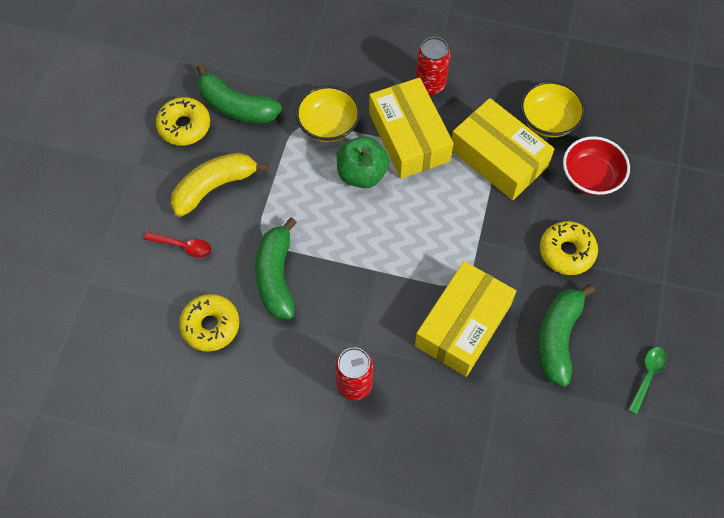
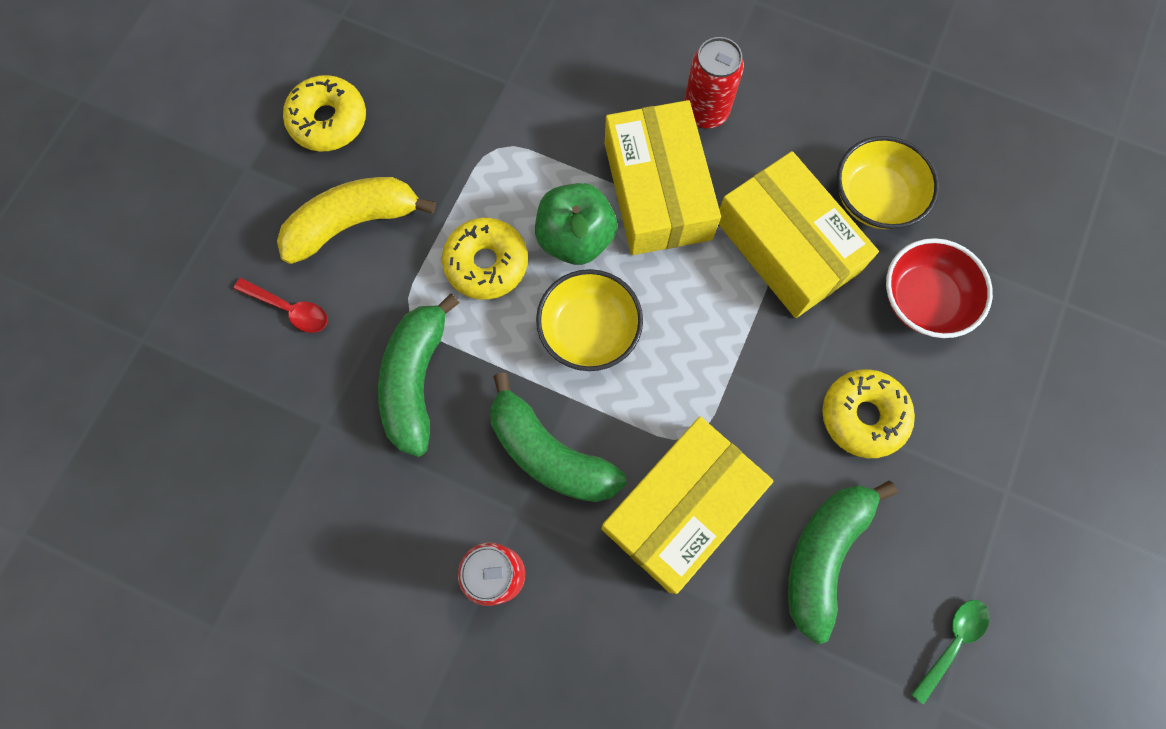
camera: 10 degrees right, 10 degrees up
(210, 326) = (304, 442): yellow donut -> yellow donut (486, 263)
(236, 106) = (410, 102): green banana -> green banana (549, 453)
(328, 125) = (540, 153): yellow bowl -> yellow bowl (589, 330)

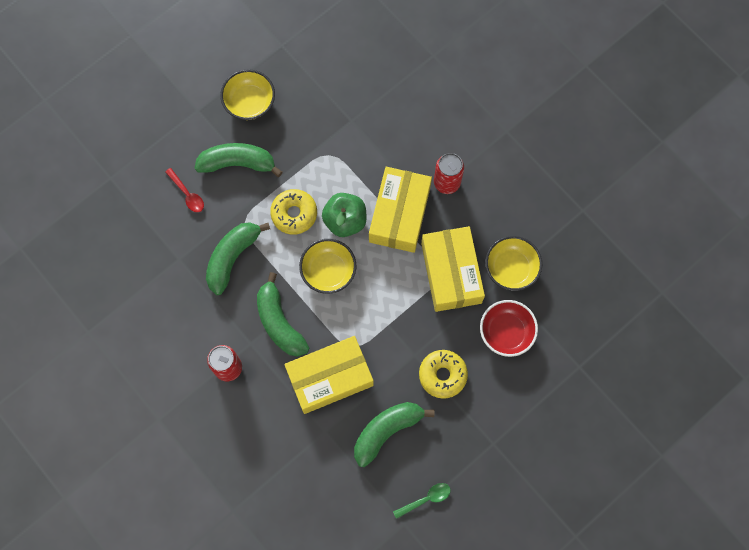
camera: 25 degrees right, 0 degrees up
(328, 121) = (249, 102): yellow donut -> yellow bowl
(353, 223) = (237, 163): yellow banana -> green banana

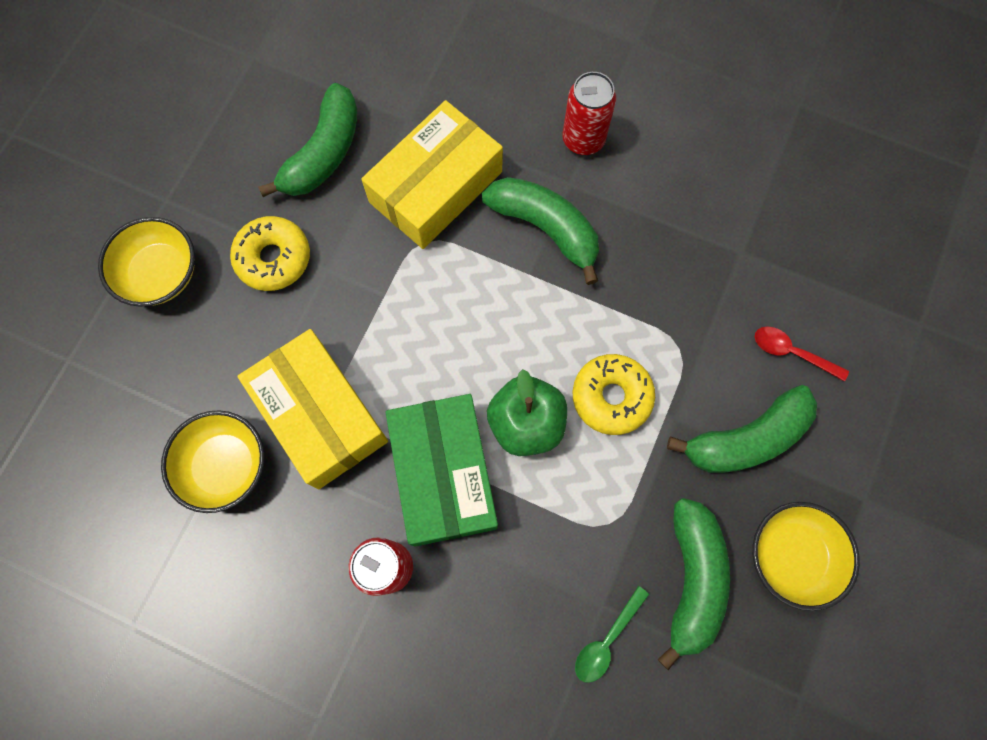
camera: 155 degrees right, 0 degrees up
(232, 257) = (666, 288): green banana -> green banana (692, 579)
(328, 271) = (512, 332): yellow bowl -> yellow bowl (161, 274)
(399, 214) = (444, 474): yellow box -> green box
(425, 499) = (235, 95): green spoon -> green spoon (607, 639)
(506, 332) = (199, 361): red bowl -> none

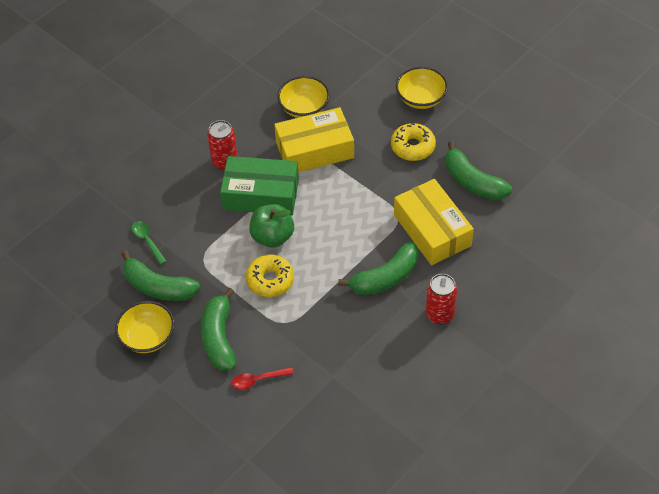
camera: 110 degrees right, 20 degrees down
(792, 353) = (258, 380): red spoon -> red spoon turned 150 degrees counterclockwise

